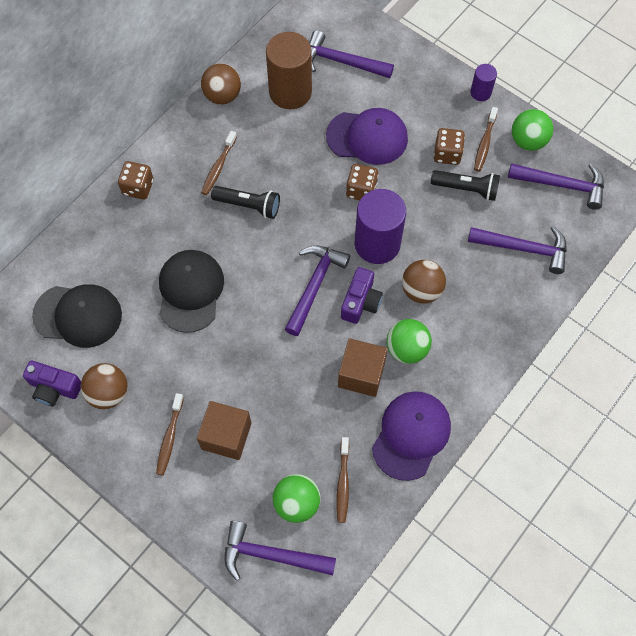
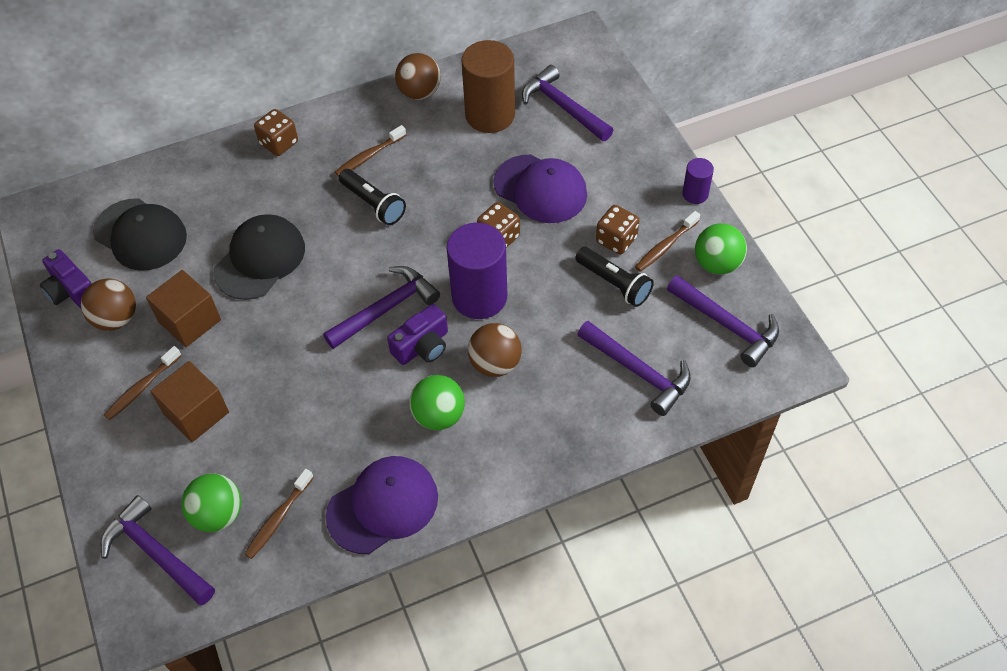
camera: 30 degrees right, 10 degrees down
(361, 374) = (373, 418): brown cube -> brown cube (190, 321)

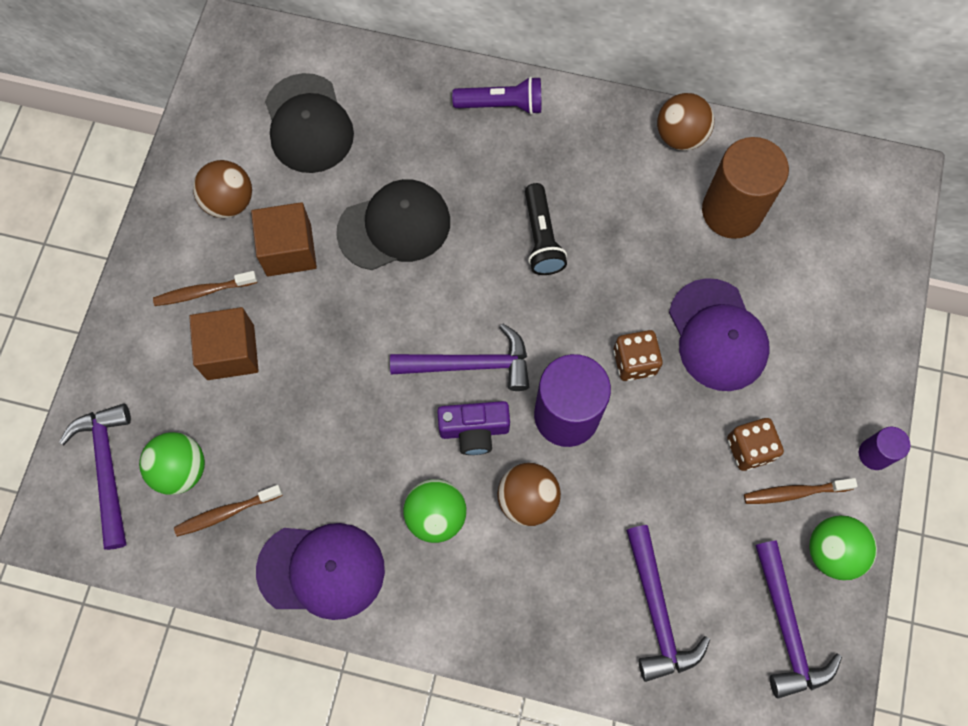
camera: 35 degrees right, 15 degrees up
(71, 291) = (211, 144): purple camera -> none
(279, 143) = (501, 105): brown dice -> purple flashlight
(369, 156) = (576, 179): brown toothbrush -> none
(563, 107) = (815, 252): purple hammer -> none
(614, 283) = (709, 497): black flashlight -> none

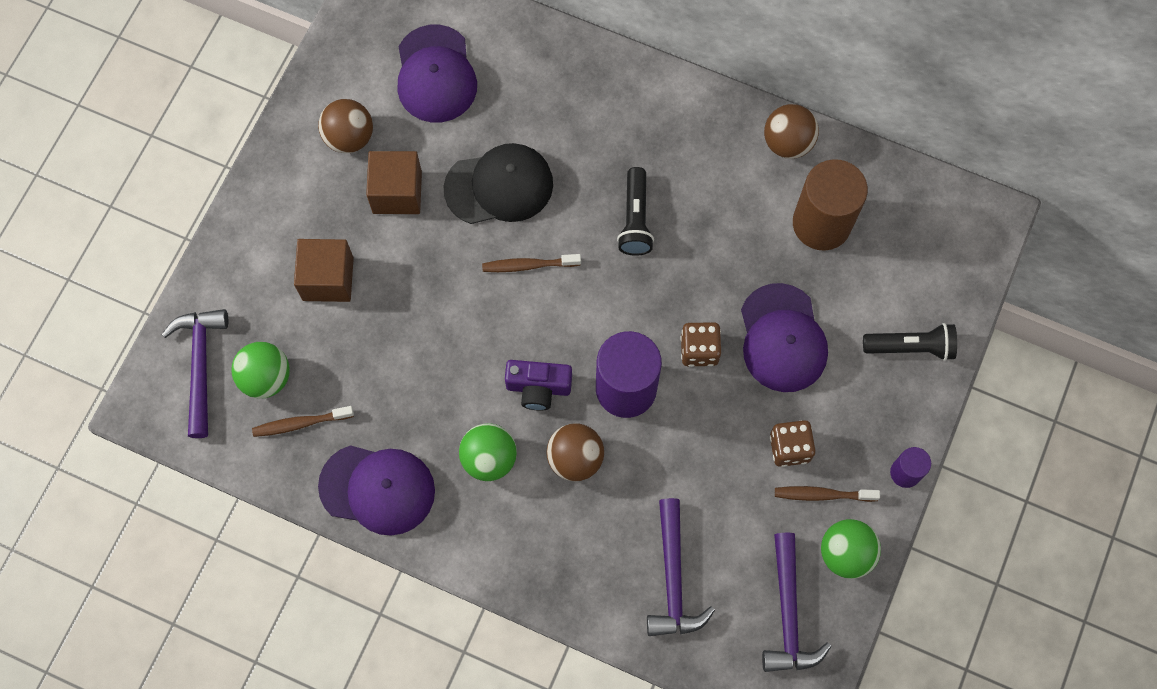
camera: 10 degrees right, 0 degrees up
(203, 292) = (311, 218): brown toothbrush -> brown toothbrush (528, 265)
(308, 124) = (435, 74): black cap -> purple cap
(470, 364) = (546, 327): purple hammer -> none
(501, 105) = (622, 85): purple flashlight -> none
(850, 322) = (910, 347): none -> black flashlight

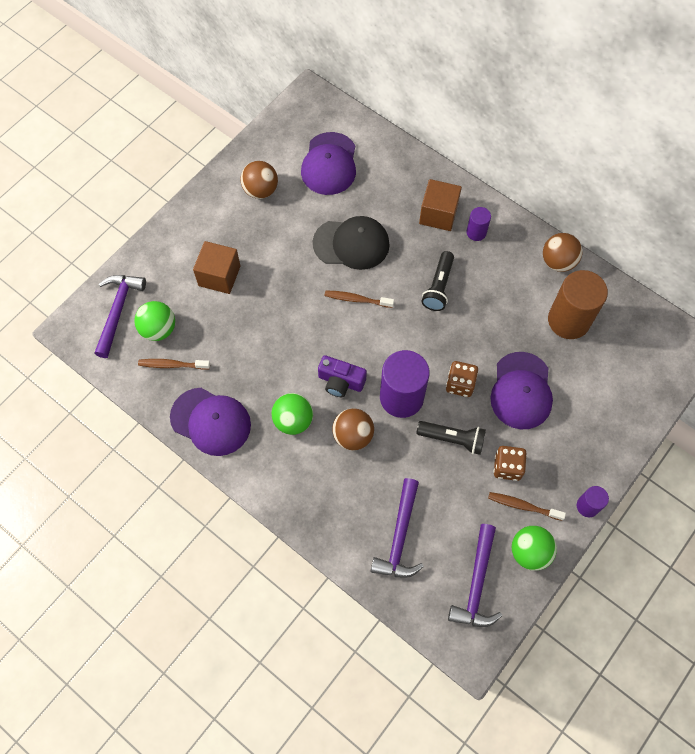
camera: 15 degrees right, 5 degrees down
(397, 192) = (282, 232): brown cube -> brown cube (438, 214)
(666, 127) = (476, 232): none -> purple cylinder
(910, 347) = (612, 419): black flashlight -> black flashlight (452, 439)

